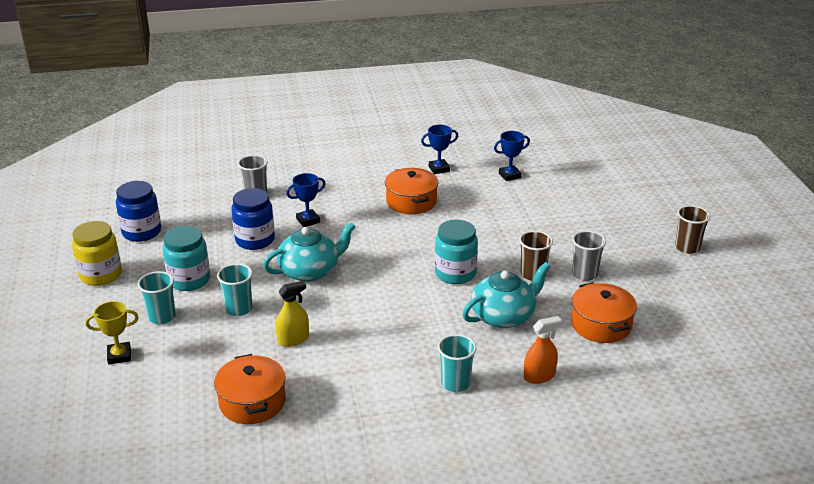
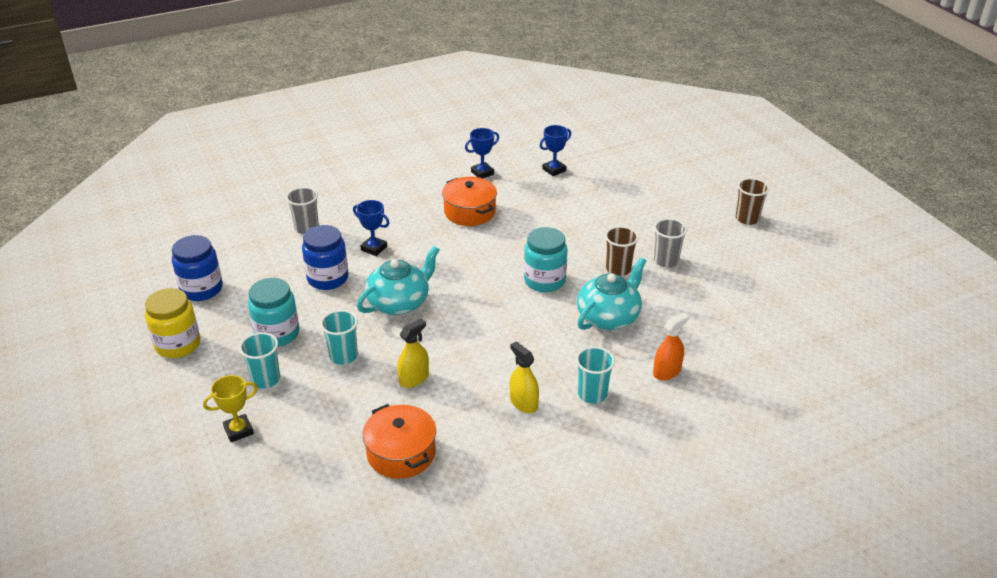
camera: 15 degrees left, 5 degrees up
(308, 220) = (374, 248): blue trophy -> blue trophy turned 75 degrees clockwise
(385, 379) = (523, 403): none -> yellow spray bottle
(601, 325) = (701, 309): orange pot -> none

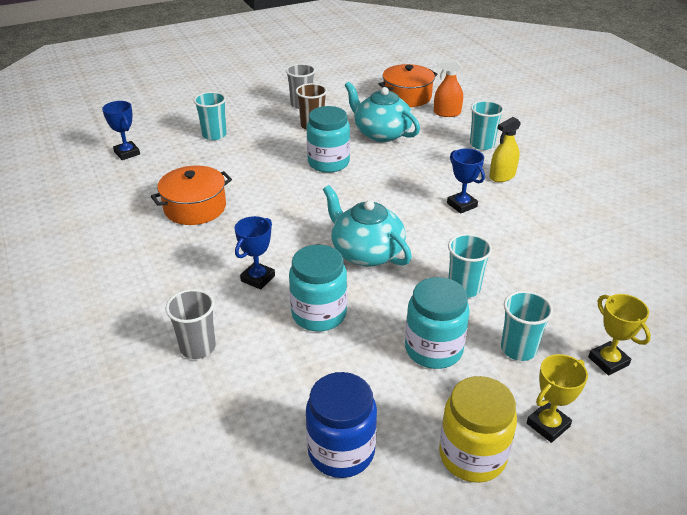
camera: 90 degrees left, 0 degrees up
(189, 384) = (548, 425): none -> yellow trophy
(328, 278) = (319, 314): blue jar -> turquoise jar
(401, 453) = (590, 240): orange pot -> orange pot (407, 96)
(414, 378) = (487, 237): yellow spray bottle -> none
(482, 173) = (112, 199): blue trophy -> blue trophy (462, 205)
(591, 211) = (214, 135): none -> turquoise cup
(667, 371) = (447, 113): orange spray bottle -> orange spray bottle turned 45 degrees counterclockwise
(747, 219) = (245, 68): brown cup -> none

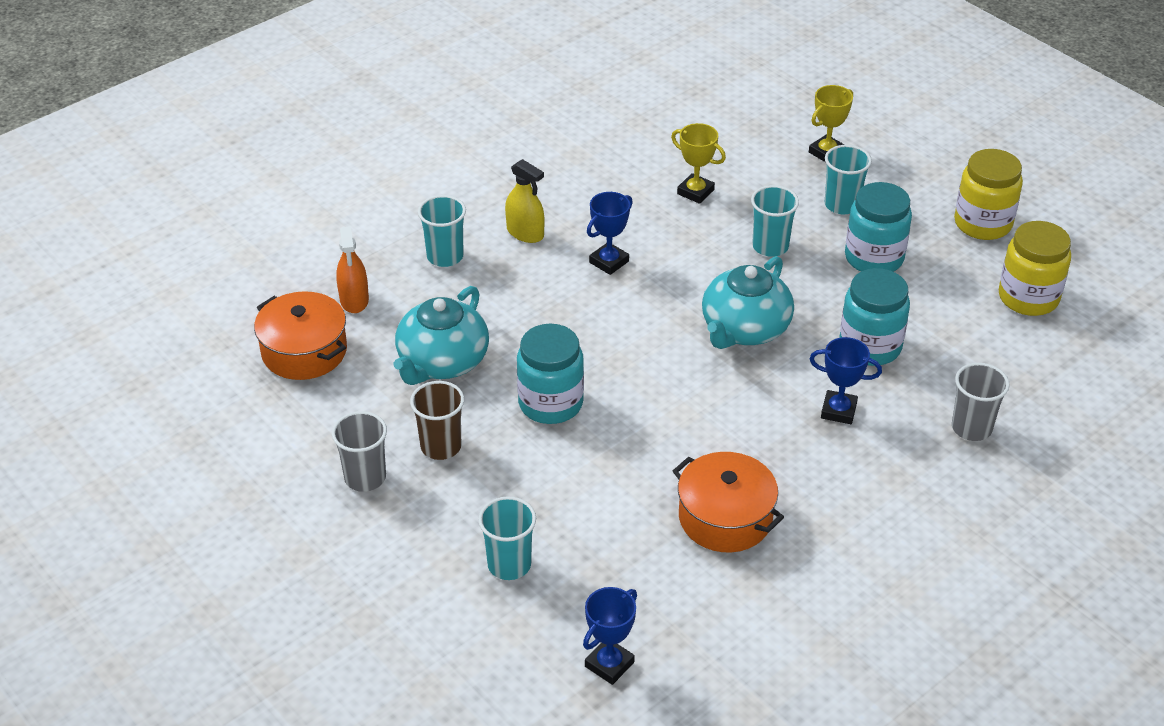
camera: 105 degrees left, 5 degrees up
(341, 451) = (1028, 298): blue jar -> yellow jar
(548, 425) = (924, 185): yellow trophy -> yellow trophy (695, 192)

